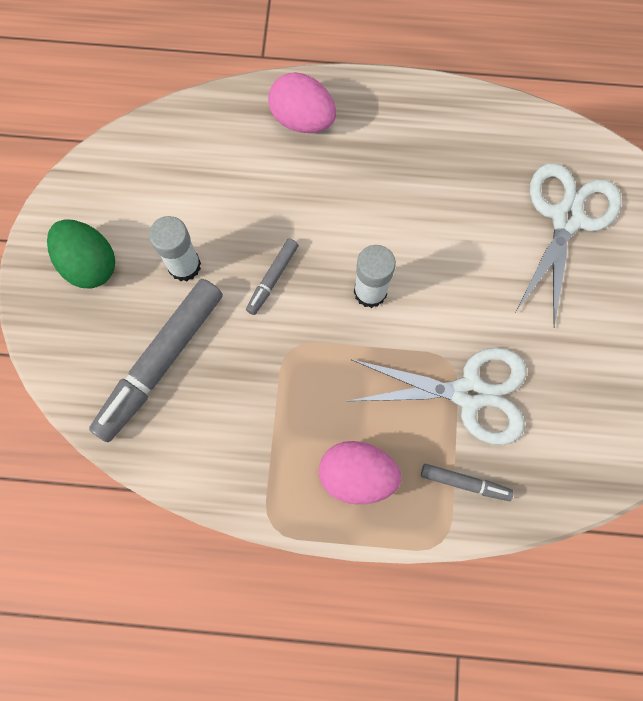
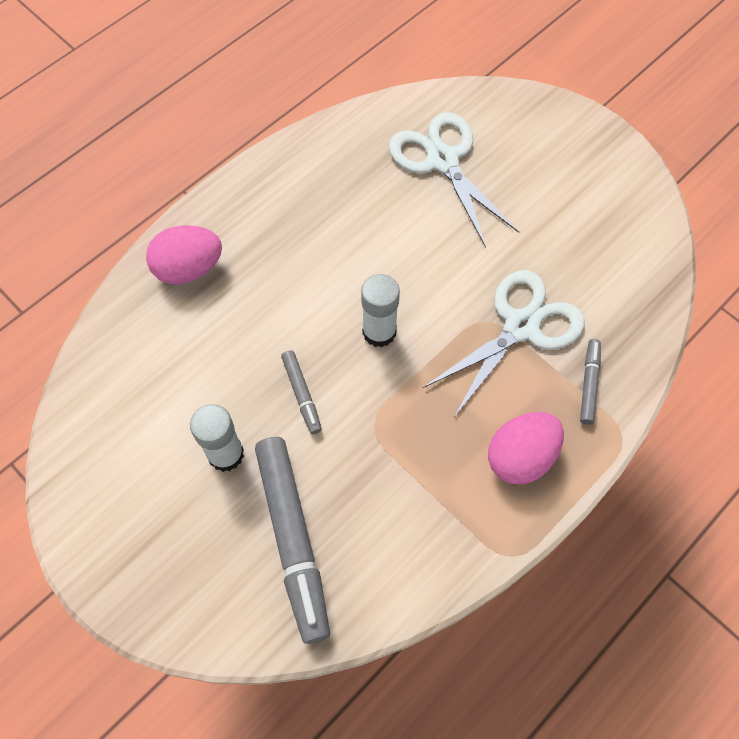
camera: 50 degrees left, 10 degrees down
(89, 264) = (148, 532): green egg -> none
(465, 483) = (589, 384): grey marker -> grey marker turned 45 degrees counterclockwise

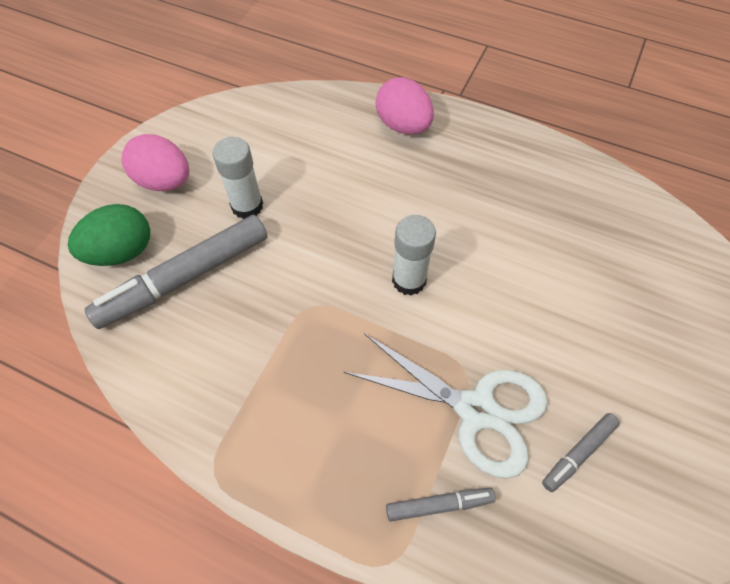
camera: 70 degrees right, 5 degrees down
(230, 601) = (122, 252): none -> green egg
(302, 394) = (321, 240): grey marker -> grey marker (578, 453)
(443, 161) = (632, 276): white scissors -> none
(520, 457) = (324, 452): pink egg -> pink egg (164, 181)

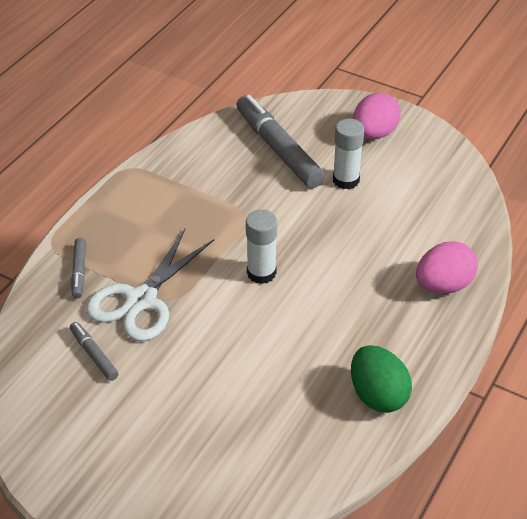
camera: 95 degrees right, 15 degrees down
(122, 252) = (305, 117): green egg -> green egg (378, 395)

